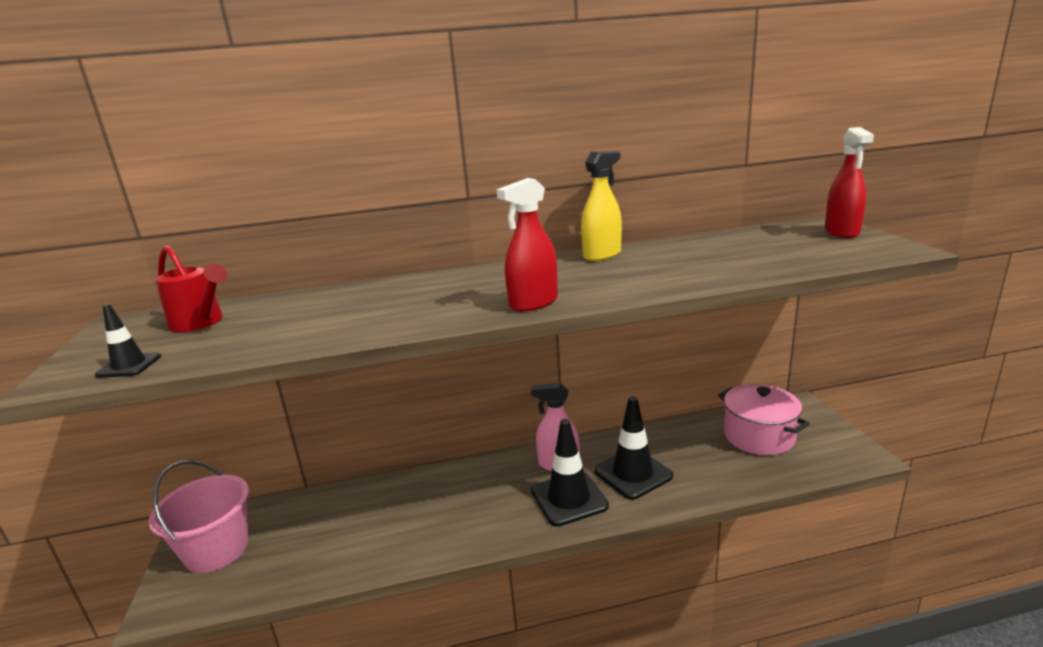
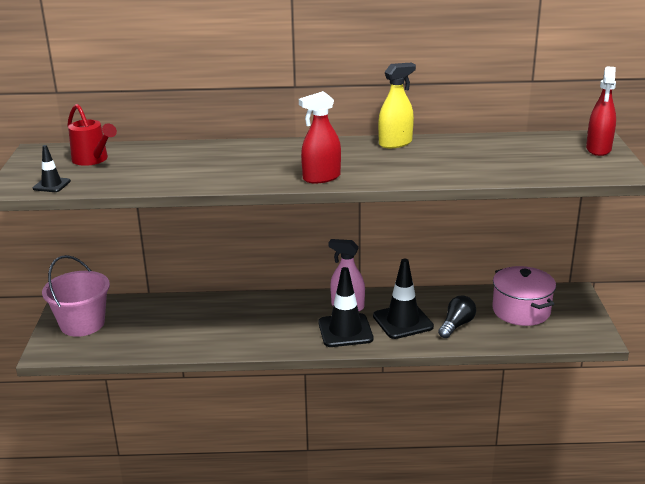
camera: 10 degrees right, 5 degrees up
(698, 467) = (456, 325): none -> black light bulb

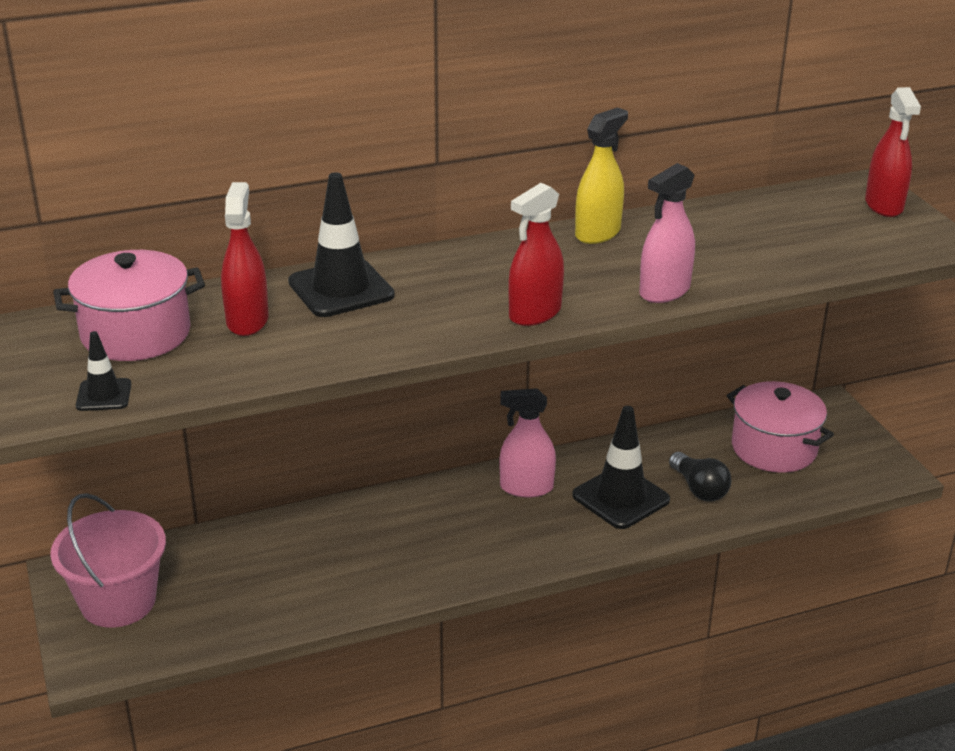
camera: 20 degrees left, 5 degrees up
(93, 160) = (136, 334): red watering can -> pink pot
(156, 161) = (247, 320): none -> red spray bottle
(345, 331) = (546, 530): black traffic cone -> black traffic cone (341, 289)
(411, 176) = (664, 291): none -> pink spray bottle
(456, 325) = (699, 489): black light bulb -> black light bulb turned 135 degrees clockwise

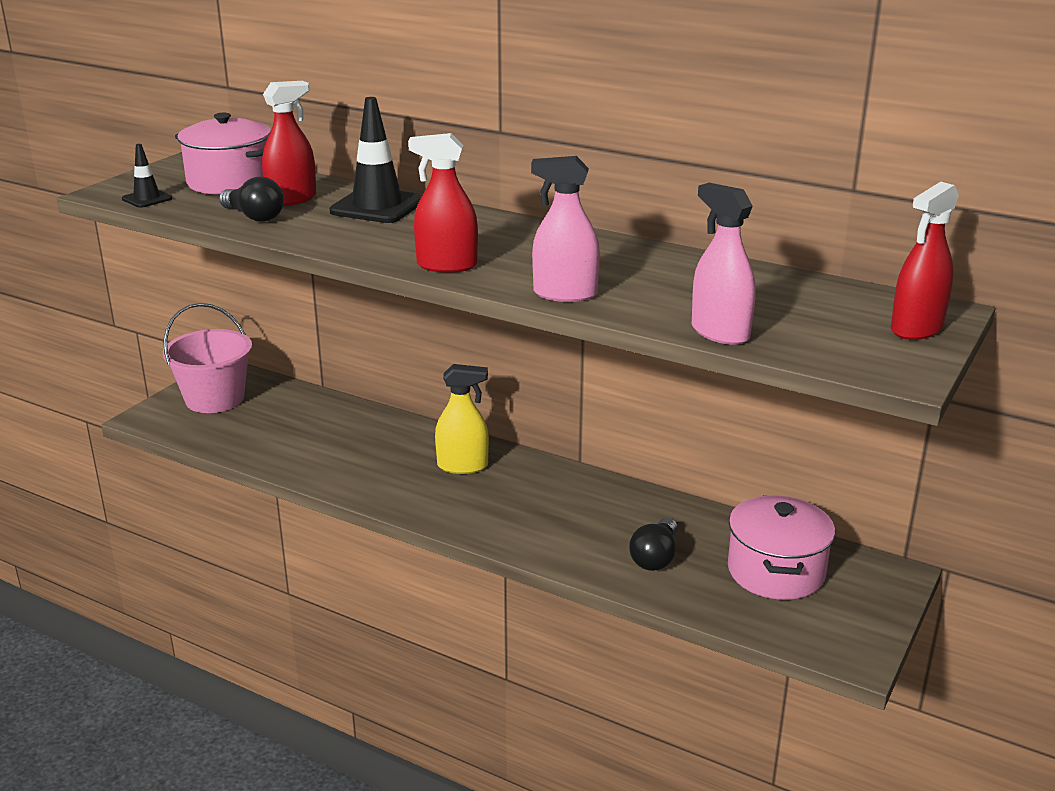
camera: 50 degrees right, 5 degrees down
(264, 356) = (254, 217): none -> black light bulb
(526, 488) = (535, 481): pink spray bottle -> pink spray bottle (720, 333)
(598, 233) = (614, 246): yellow spray bottle -> yellow spray bottle (462, 466)
(621, 498) = (585, 526): black traffic cone -> none

